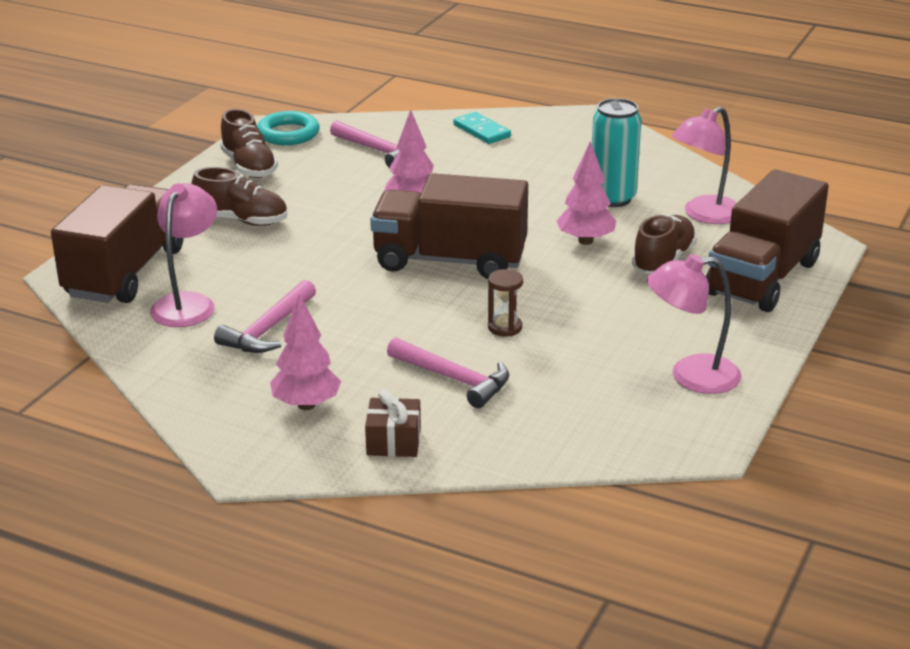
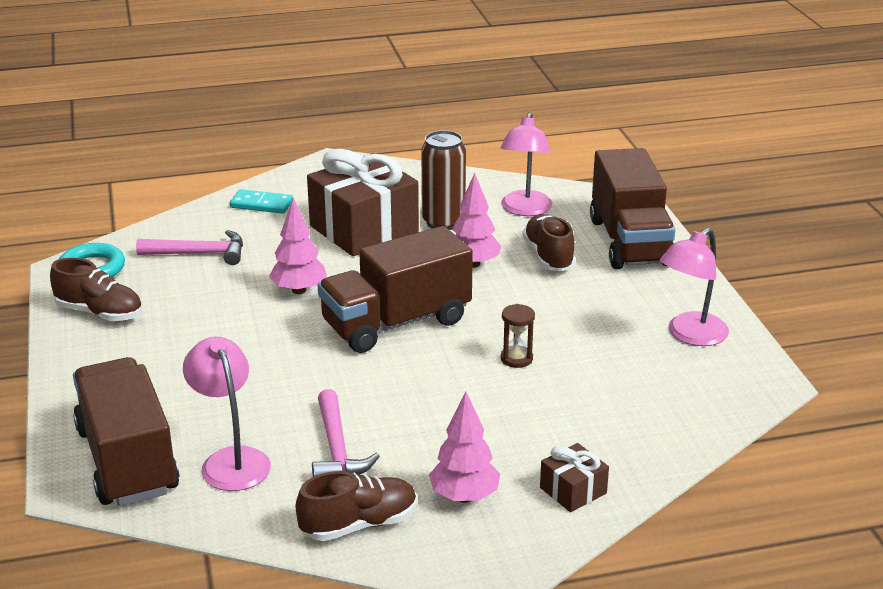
camera: 40 degrees left, 0 degrees up
(242, 220) = (167, 364): brown shoe -> brown shoe (359, 524)
(454, 379) = (541, 417): pink hammer -> none
(535, 179) = (364, 229): none -> brown gift
(612, 198) = (443, 222): turquoise can -> brown can

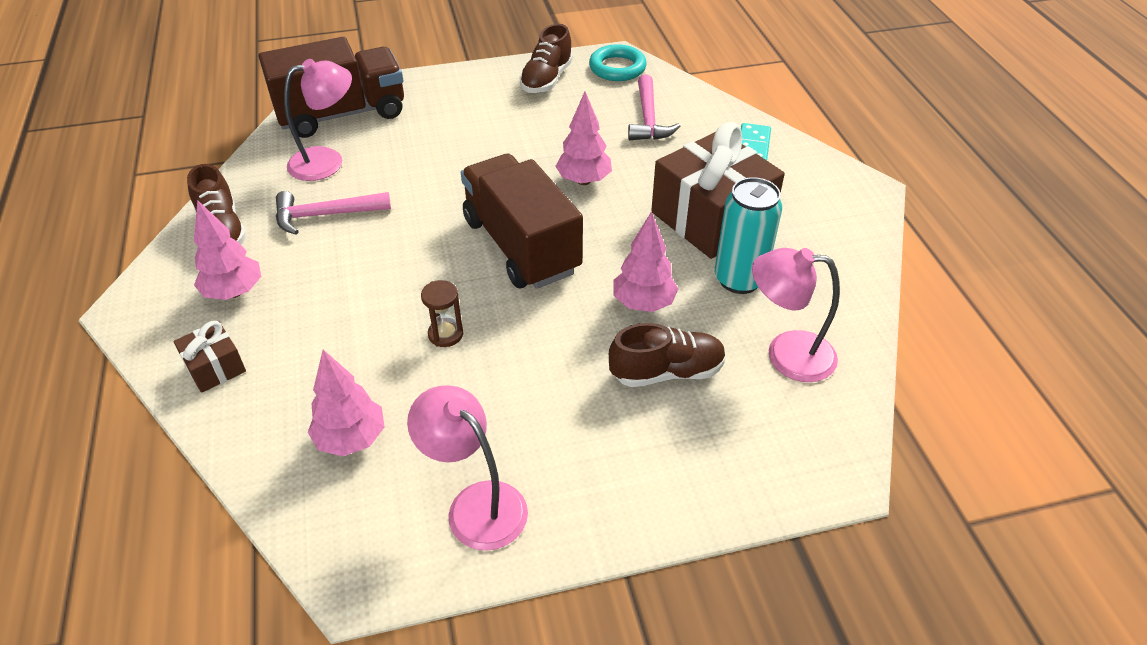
camera: 90 degrees right, 15 degrees up
(443, 222) = (739, 279): brown can -> turquoise can
(629, 242) = (716, 461): brown truck -> none
(642, 398) = (351, 439): none -> pink tree

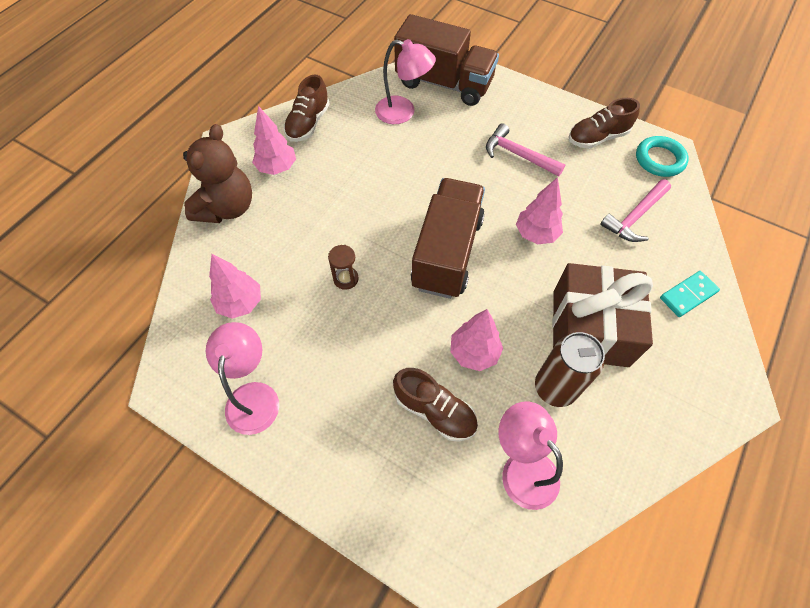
camera: 45 degrees right, 15 degrees up
(215, 367) = (227, 208): brown gift -> brown teddy bear
(325, 215) = (366, 150): pink hammer -> pink hammer (518, 155)
(739, 279) = (555, 388): turquoise can -> brown can

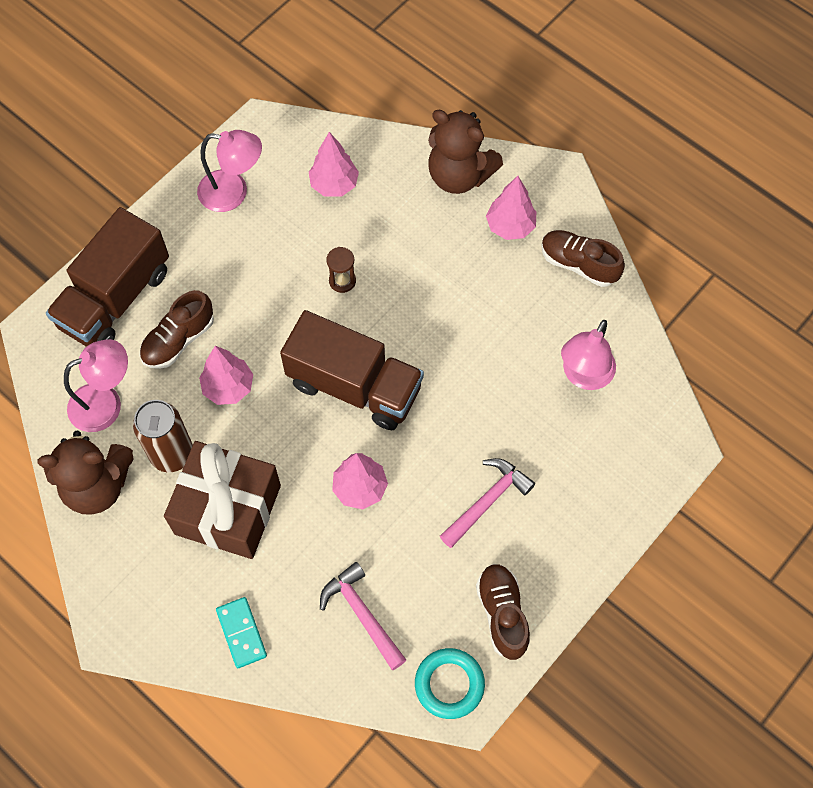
camera: 100 degrees right, 5 degrees up
(444, 83) = (634, 437): brown truck -> brown truck (115, 298)
(610, 452) = (97, 485): none -> brown teddy bear

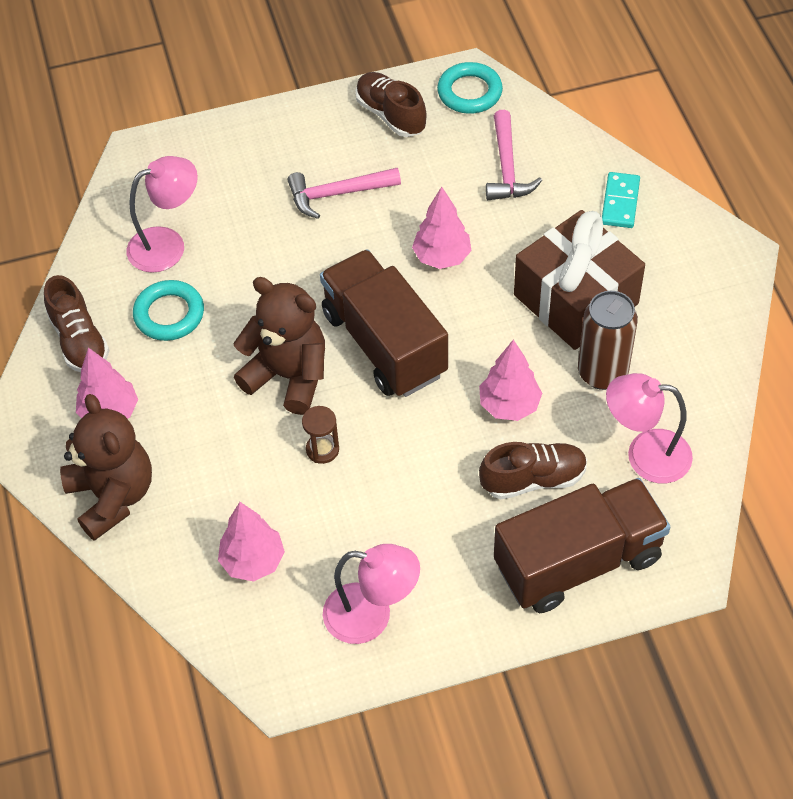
camera: 145 degrees left, 10 degrees down
(97, 485) = (693, 381): brown teddy bear -> brown teddy bear (288, 376)
(233, 192) = (371, 616): pink lamp -> pink lamp turned 150 degrees clockwise
(502, 614) = (391, 115): brown shoe -> brown shoe turned 120 degrees clockwise
(532, 320) = (169, 314): none -> turquoise ring

